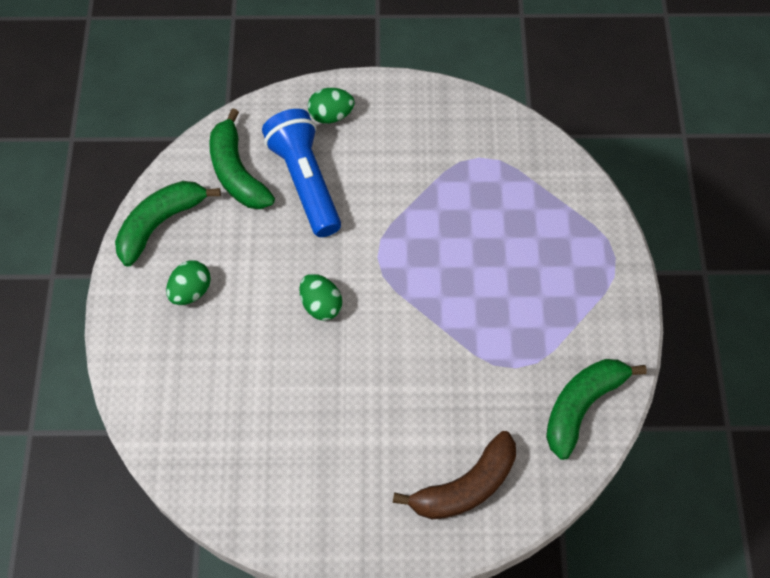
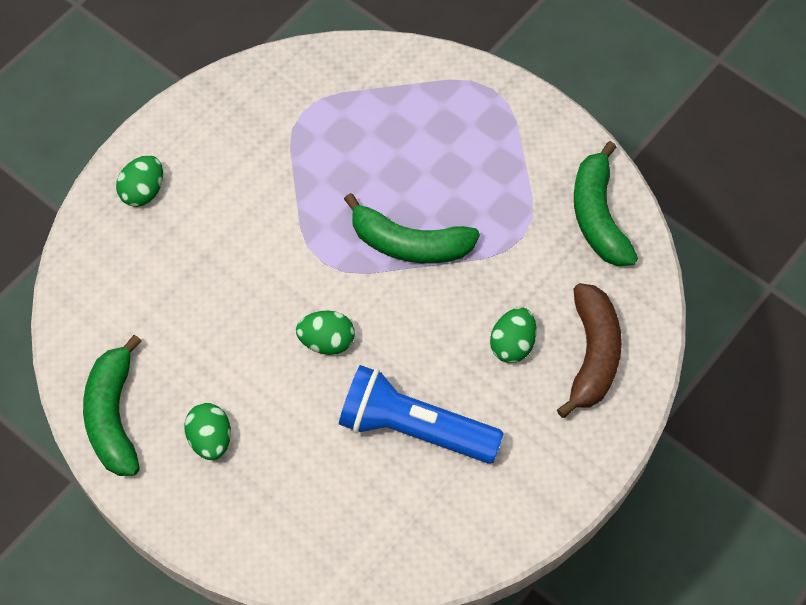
camera: 50 degrees left, 0 degrees up
(237, 172) = (124, 312): green banana -> green banana (409, 244)
(305, 181) = (190, 263): blue flashlight -> blue flashlight (413, 428)
(425, 425) = (512, 344): none -> green egg

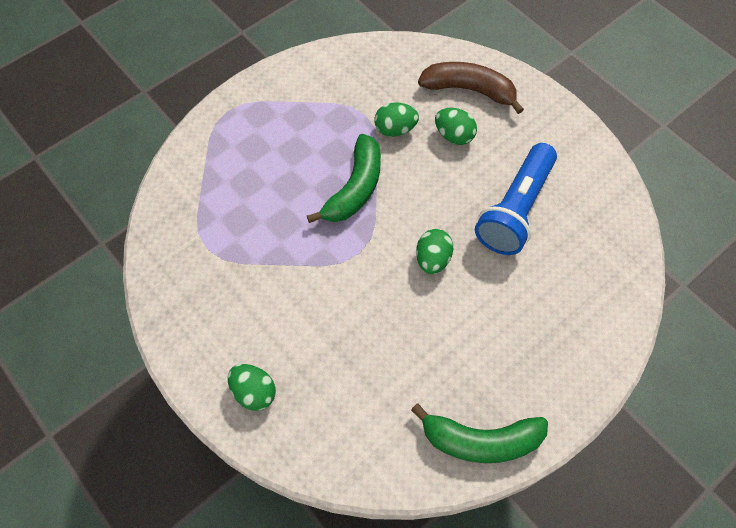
camera: 80 degrees left, 0 degrees up
(210, 439) = (510, 360): green egg -> green egg (395, 129)
(598, 216) = (357, 66): green banana -> none

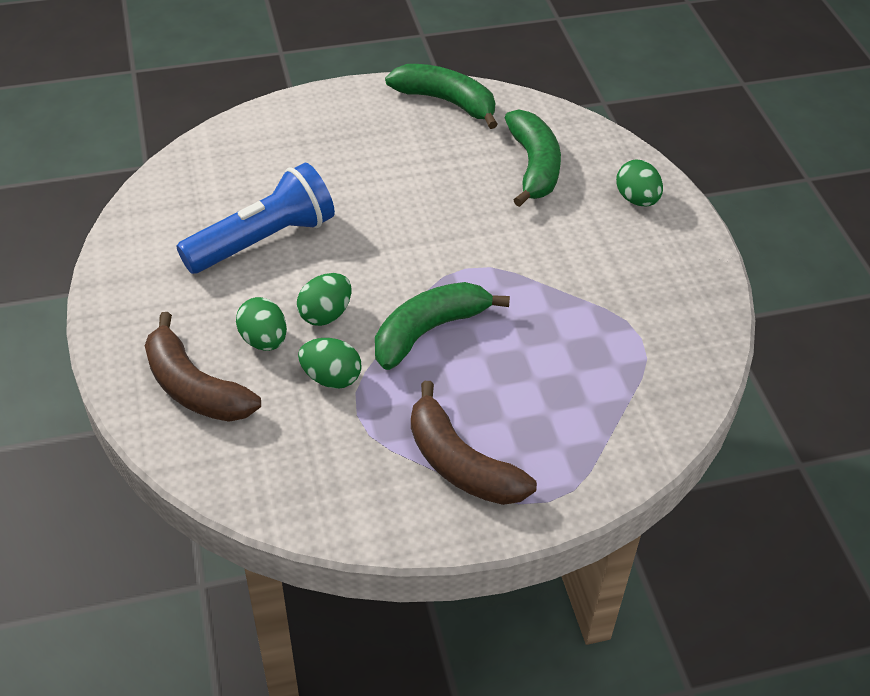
camera: 155 degrees left, 15 degrees down
(287, 110) = (460, 464): none -> brown banana
(358, 390) = (534, 166): none -> green banana
(432, 259) = (390, 232): green egg -> green egg (325, 314)

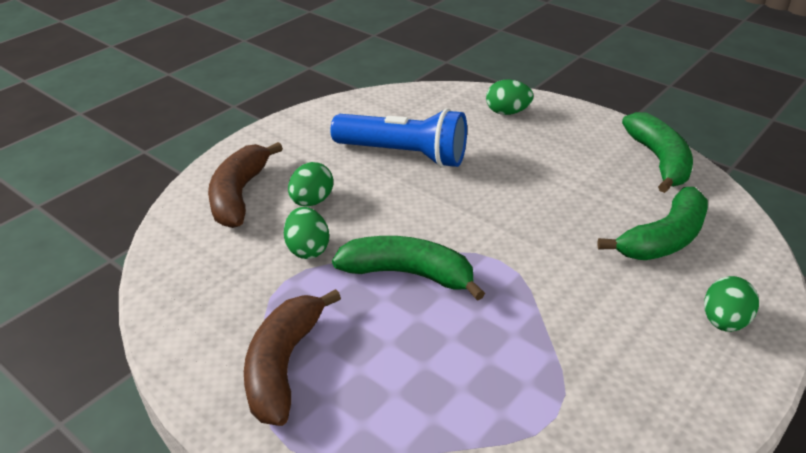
camera: 55 degrees right, 10 degrees down
(325, 314) = (366, 215): green egg -> green egg (507, 112)

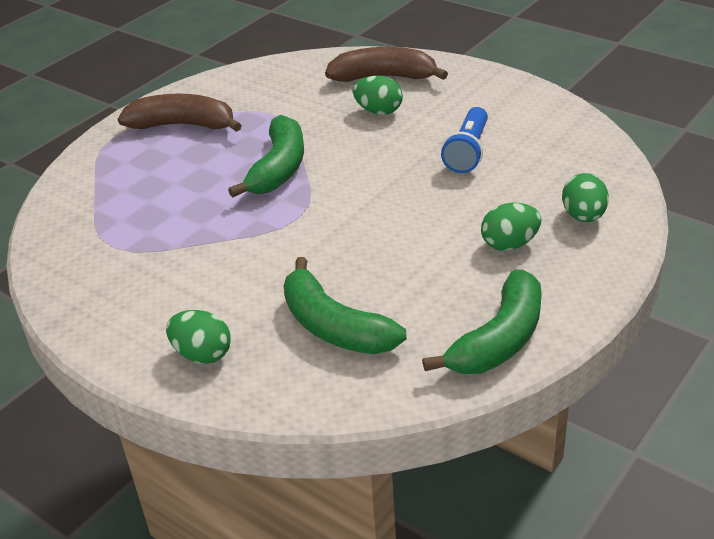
camera: 90 degrees right, 0 degrees up
(307, 249) = (311, 118): green egg -> green egg (509, 244)
(404, 154) = (468, 152): blue flashlight -> blue flashlight, size x0.66
(659, 161) = (499, 340): green banana -> green banana turned 45 degrees counterclockwise

